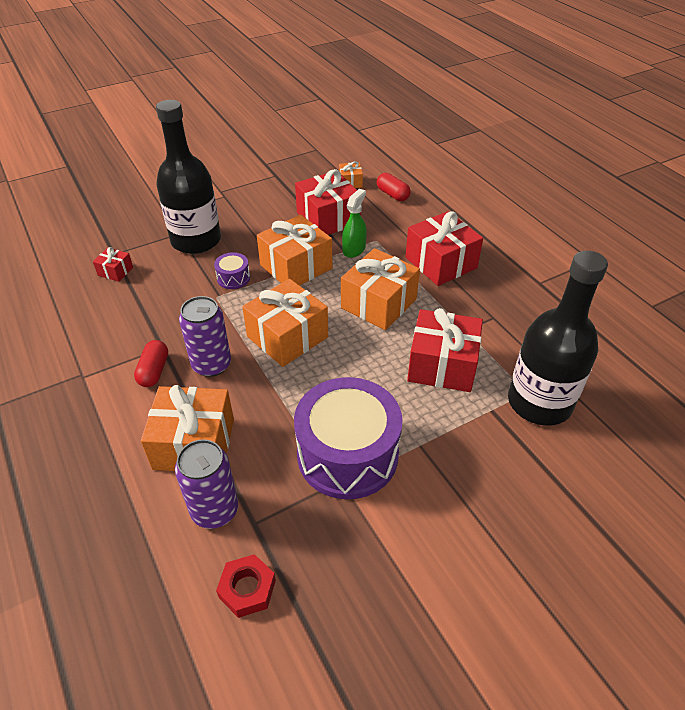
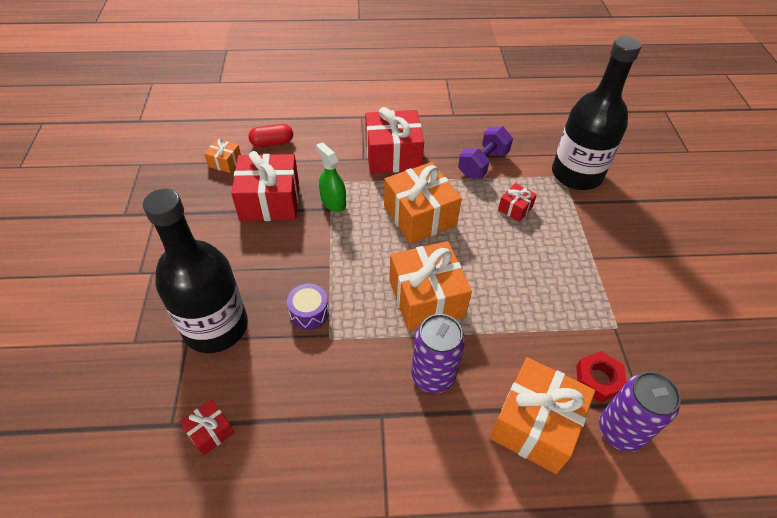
camera: 65 degrees left, 5 degrees up
(154, 371) = (415, 434): red capsule -> none
(247, 589) = (707, 430): red nut -> red nut (598, 379)
(296, 266) = (327, 254): orange gift -> none
(347, 454) = (588, 308): purple drum -> none
(442, 365) = (515, 208): red gift -> red gift, size x0.48
(485, 324) = (483, 164): none -> purple dumbbell

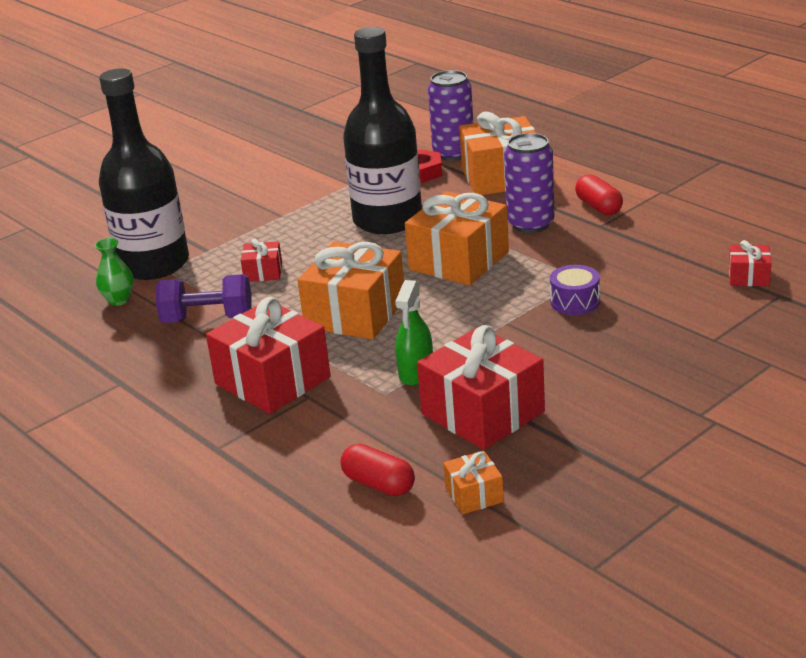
camera: 125 degrees left, 20 degrees down
(215, 327) = (676, 335): black bottle -> black bottle (387, 220)
(411, 443) = (598, 207): none -> red capsule
(543, 146) = (119, 300): none -> green vase

